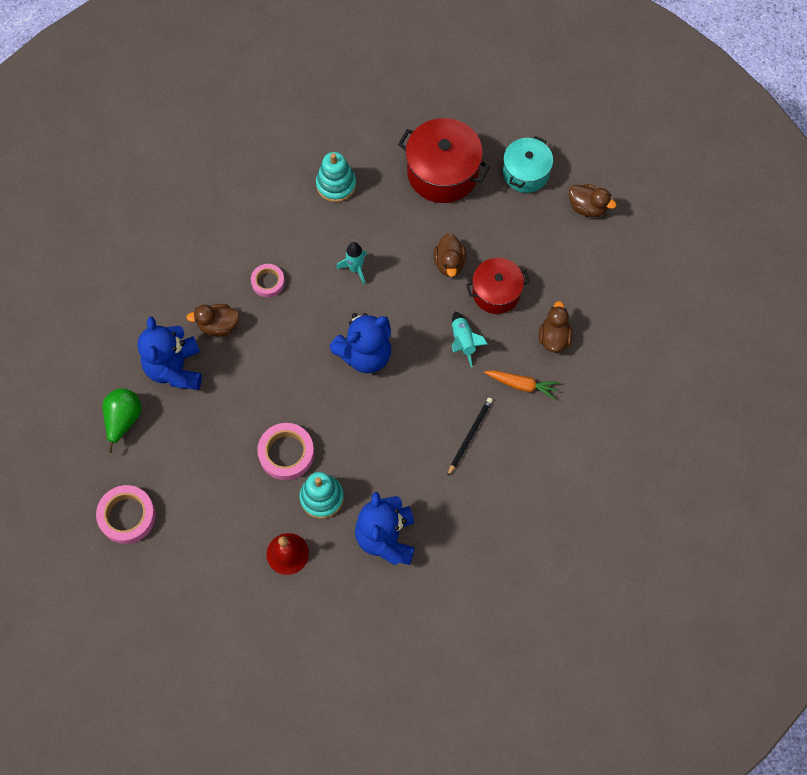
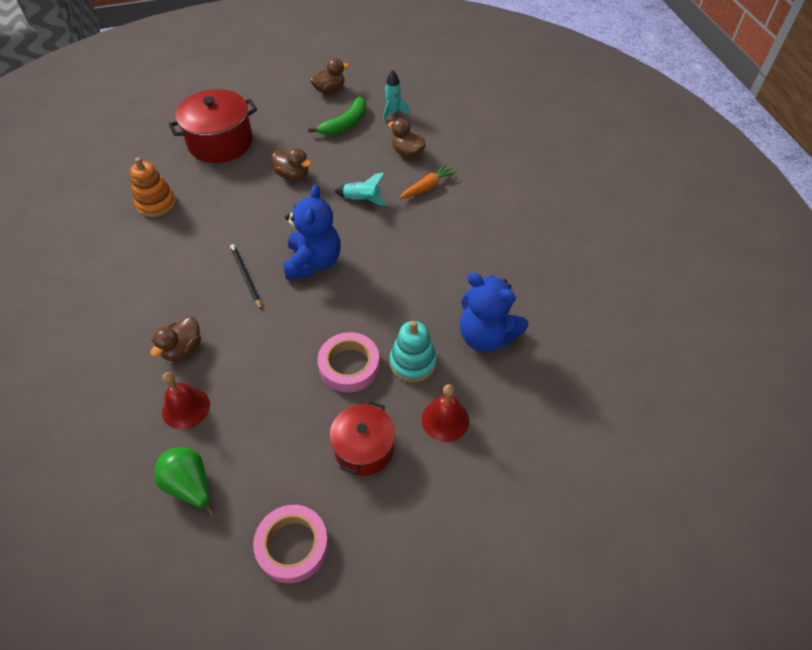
camera: 55 degrees left, 15 degrees down
(175, 368) = (186, 408): blue teddy bear -> red bell
(268, 282) = (184, 291): pink tape -> none
(336, 185) = (156, 203): turquoise stacking toy -> orange stacking toy
(355, 269) = (237, 229): turquoise rocket -> turquoise rocket (393, 113)
(470, 436) = (442, 236): black pencil -> black pencil (246, 277)
(496, 292) = (342, 163): red pot -> red pot (364, 448)
(526, 173) = (271, 104): turquoise pot -> none
(550, 256) = (345, 124): none -> green banana

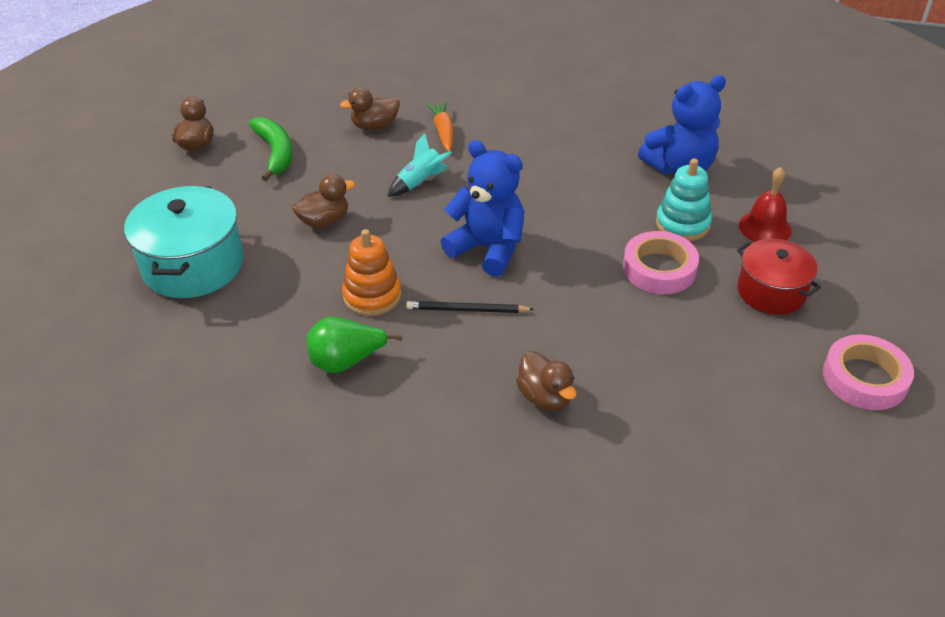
camera: 60 degrees left, 10 degrees down
(156, 203) = (255, 359): orange stacking toy -> orange stacking toy (372, 296)
(186, 408) = (640, 417): red bell -> none
(190, 486) = (754, 441): green pear -> green pear (346, 362)
(220, 142) = (193, 265): red pot -> turquoise pot
(393, 113) = (296, 113): turquoise rocket -> none

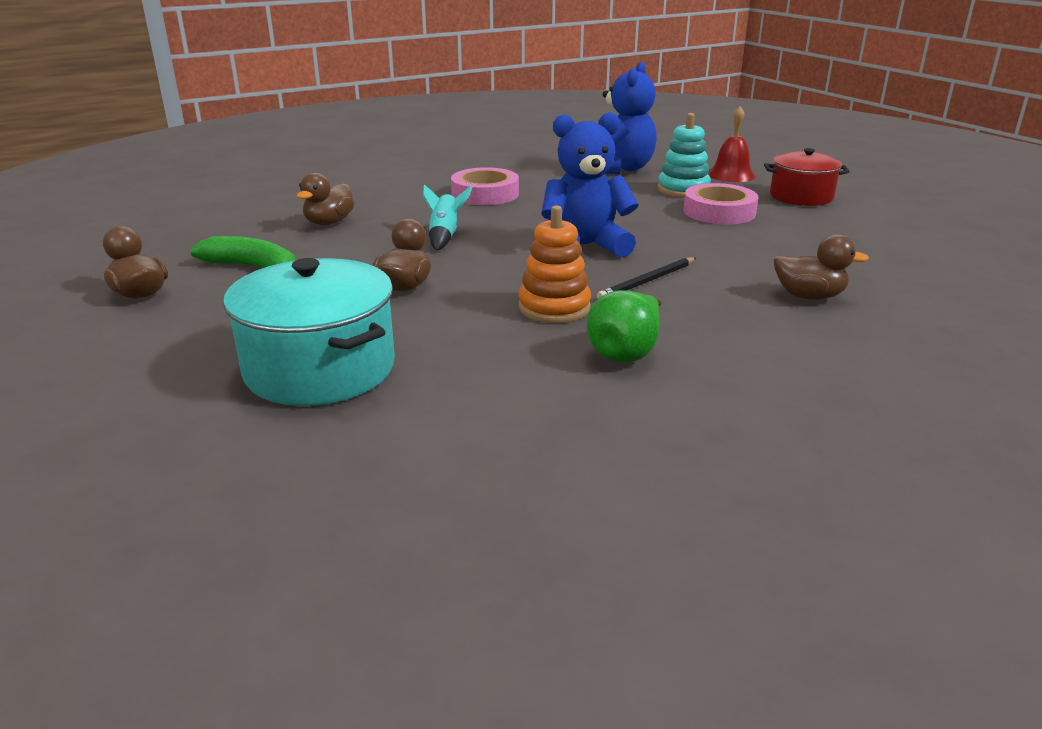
camera: 45 degrees left, 15 degrees down
(443, 131) = (402, 206): orange carrot -> none
(864, 378) = (929, 208): pink tape -> pink tape (485, 194)

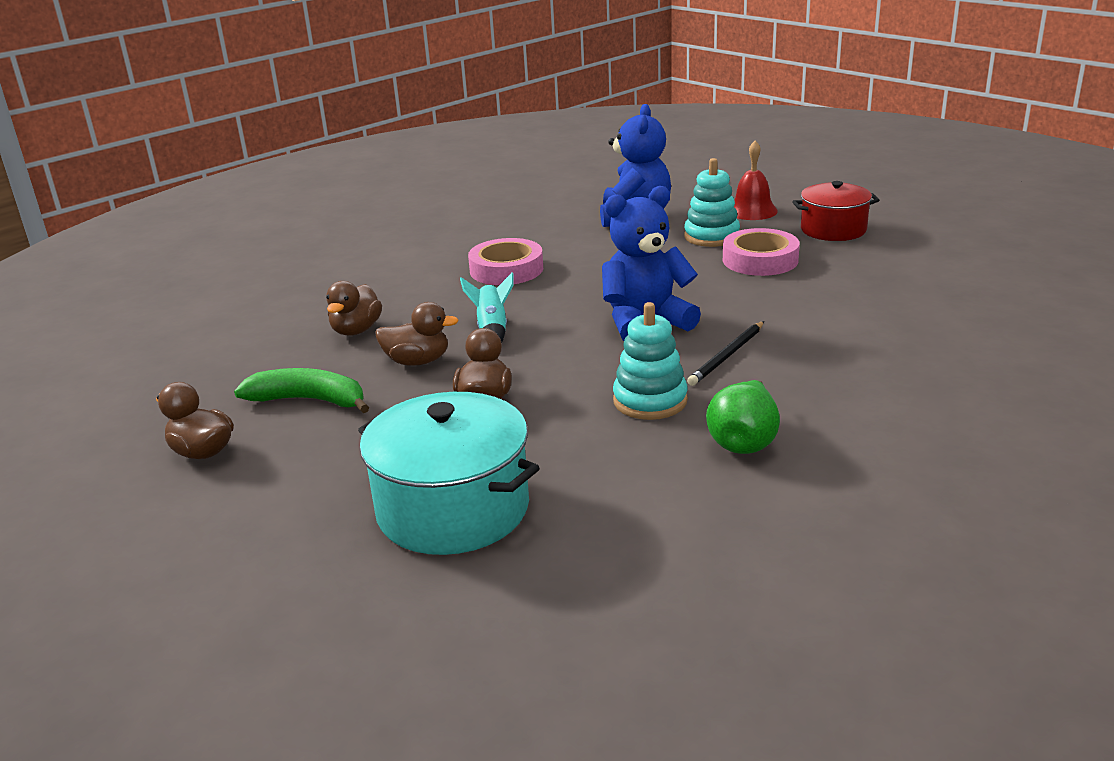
camera: 10 degrees left, 0 degrees up
(554, 307) = (650, 401): orange stacking toy -> turquoise stacking toy
(809, 296) = (887, 350): brown duck -> brown duck (417, 361)

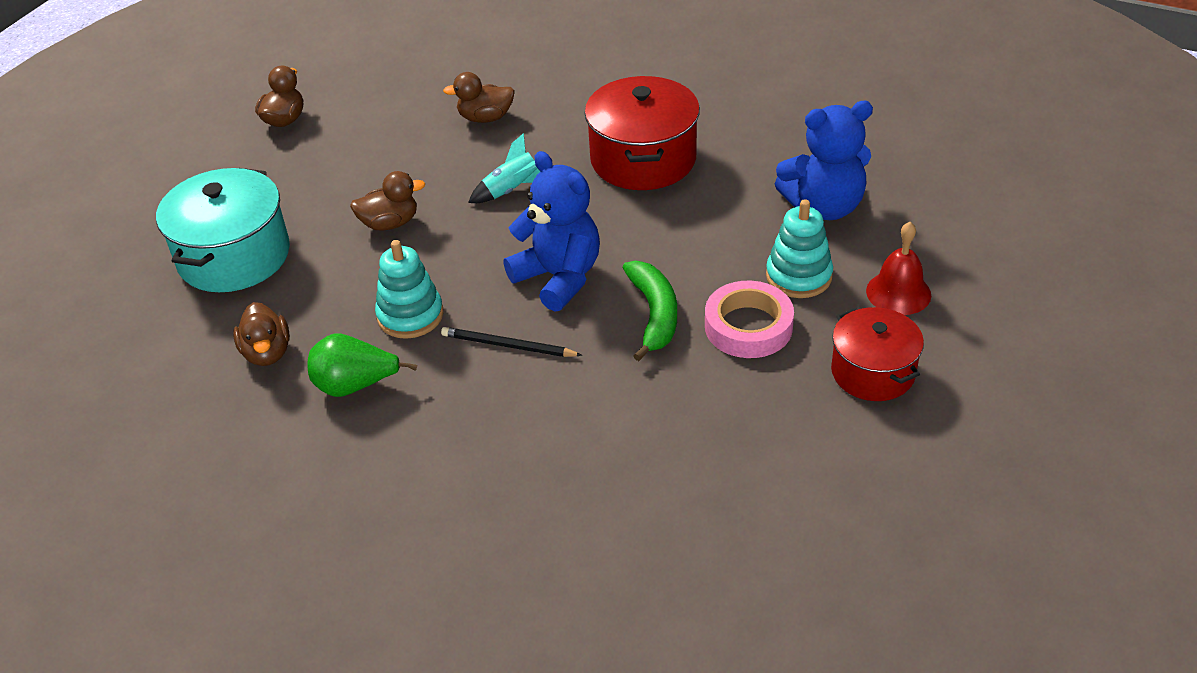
camera: 70 degrees right, 15 degrees up
(309, 400) = (365, 138): green banana -> green banana (654, 314)
(417, 361) = (441, 168): brown duck -> brown duck (267, 353)
(506, 269) = (643, 159): pink tape -> red pot

